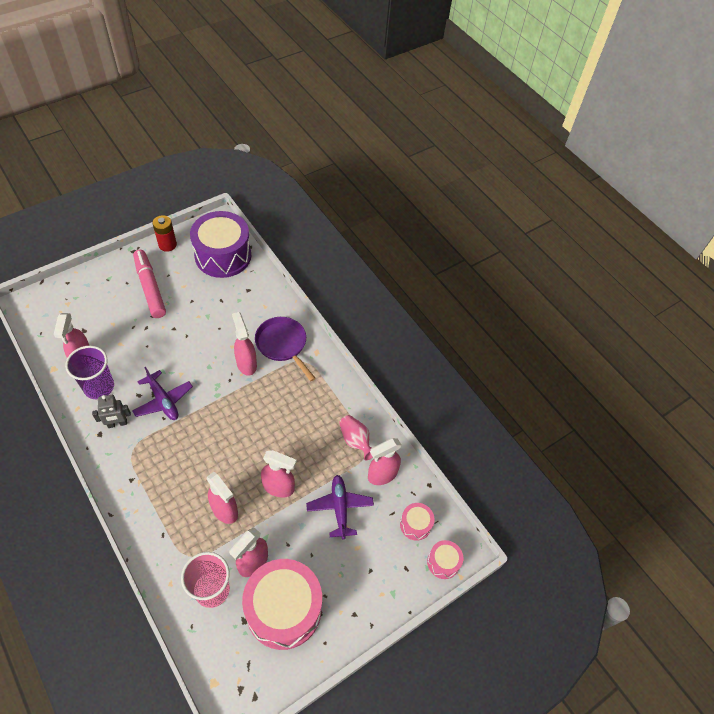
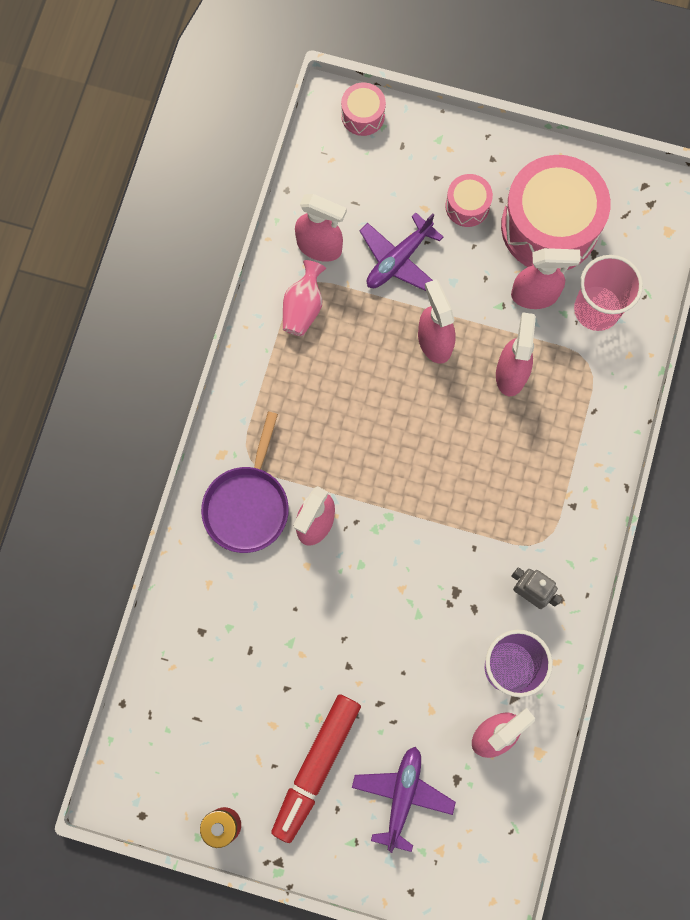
camera: 125 degrees left, 20 degrees up
(150, 288) = (316, 767): pink marker -> red marker
(163, 400) = (454, 572): purple plane -> purple plane (402, 796)
(223, 255) = (173, 725): purple drum -> none
(415, 524) = (346, 170): pink drum -> pink drum (467, 206)

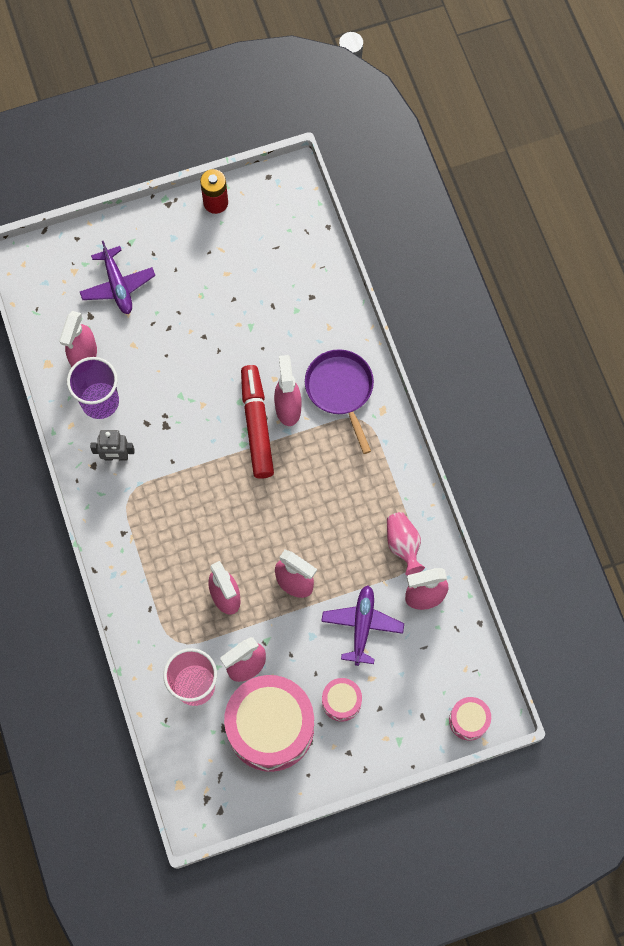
camera: 145 degrees right, 5 degrees down
(316, 767) = (182, 268): red marker -> red marker (256, 425)

